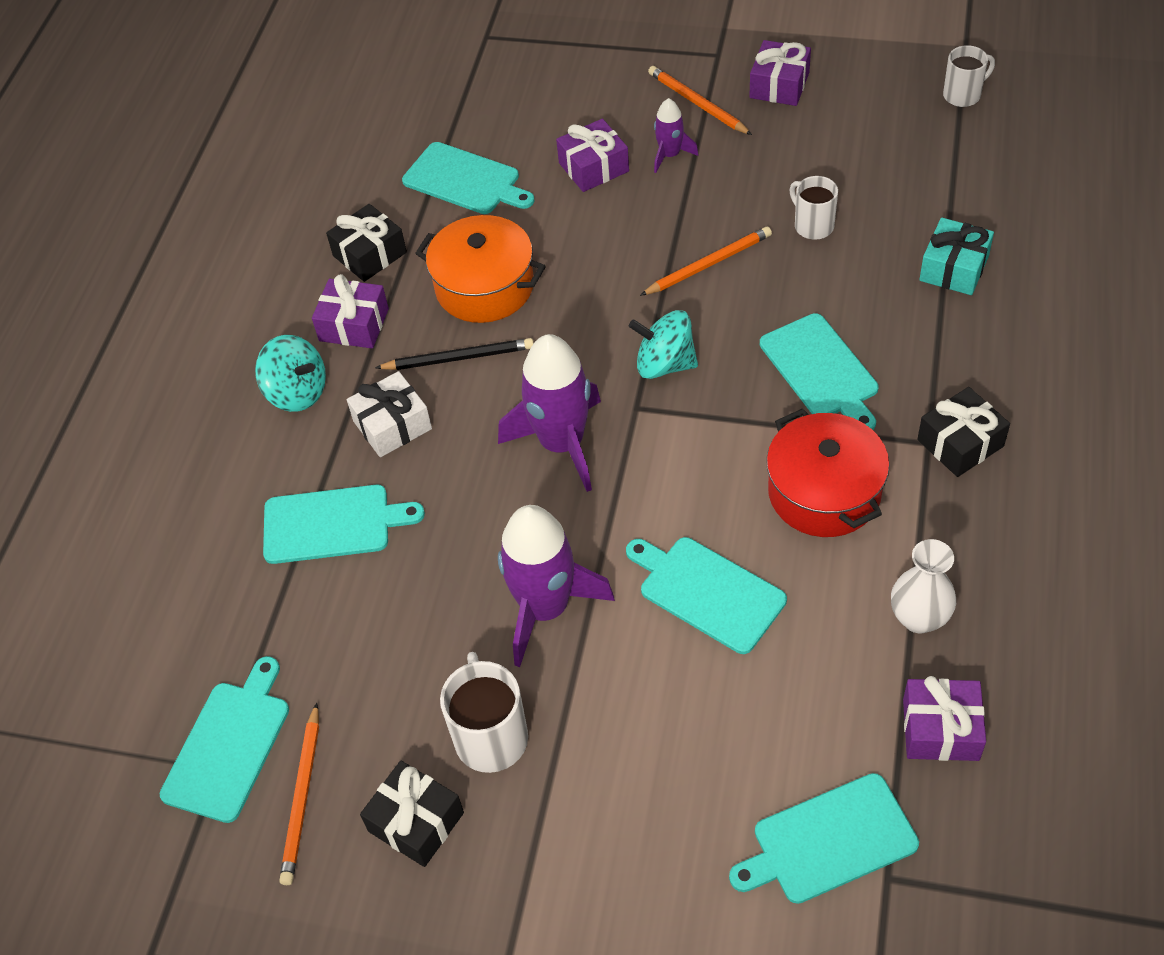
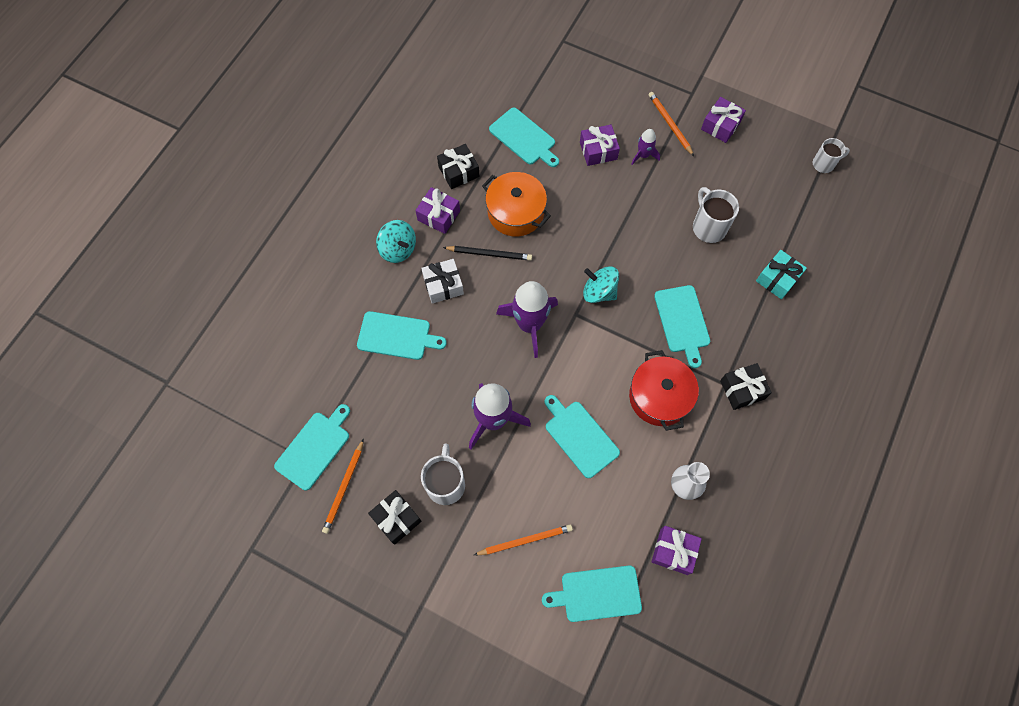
camera: 10 degrees right, 15 degrees up
(708, 264) = (642, 235): orange pencil -> orange pencil (525, 540)
(812, 225) = (708, 227): white mug -> white mug, size x1.52

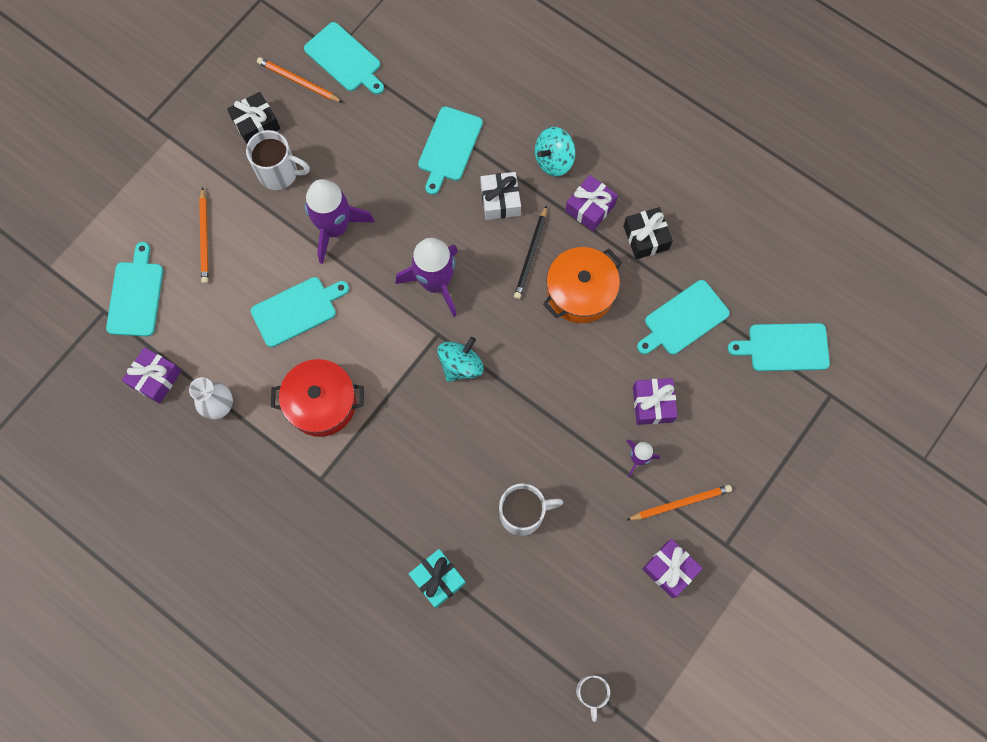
camera: 100 degrees right, 5 degrees up
(682, 321) = (405, 451): turquoise cutting board -> turquoise cutting board (784, 347)
(742, 389) = (309, 497): black gift -> none

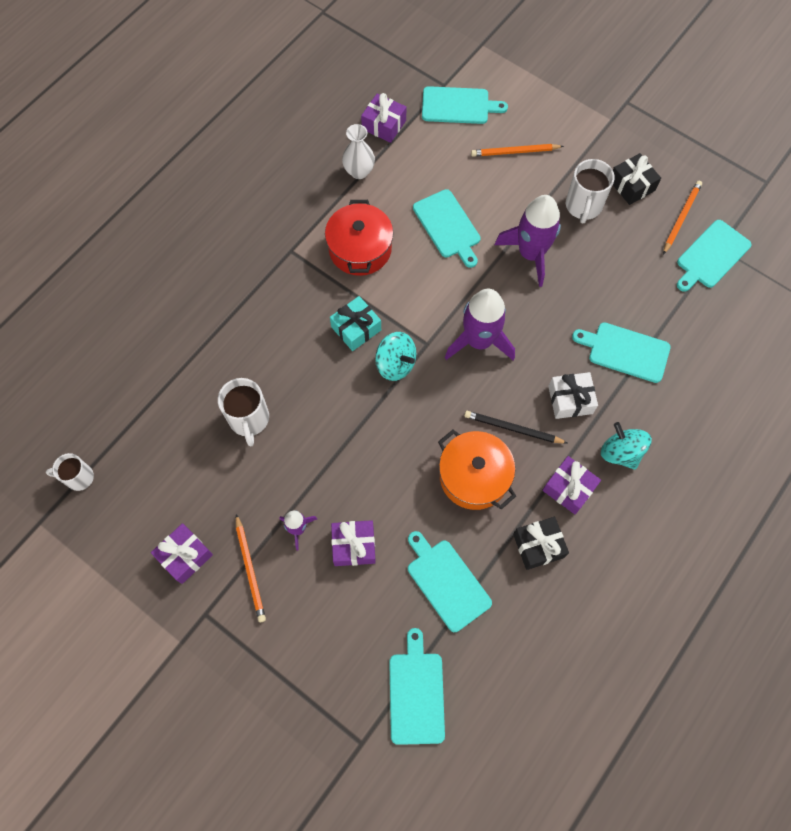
camera: 90 degrees right, 5 degrees down
(438, 579) = (194, 346): turquoise gift -> turquoise gift (356, 328)

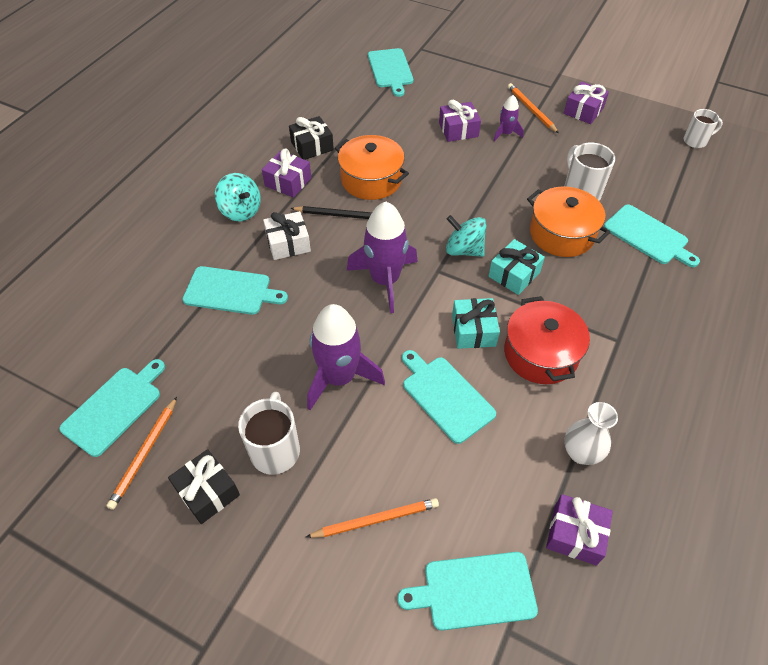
camera: 170 degrees right, 15 degrees down
(292, 368) = (561, 234): none -> orange pot
(410, 278) = (473, 330): none -> turquoise gift
(446, 582) = (381, 120): turquoise cutting board -> turquoise cutting board (648, 236)

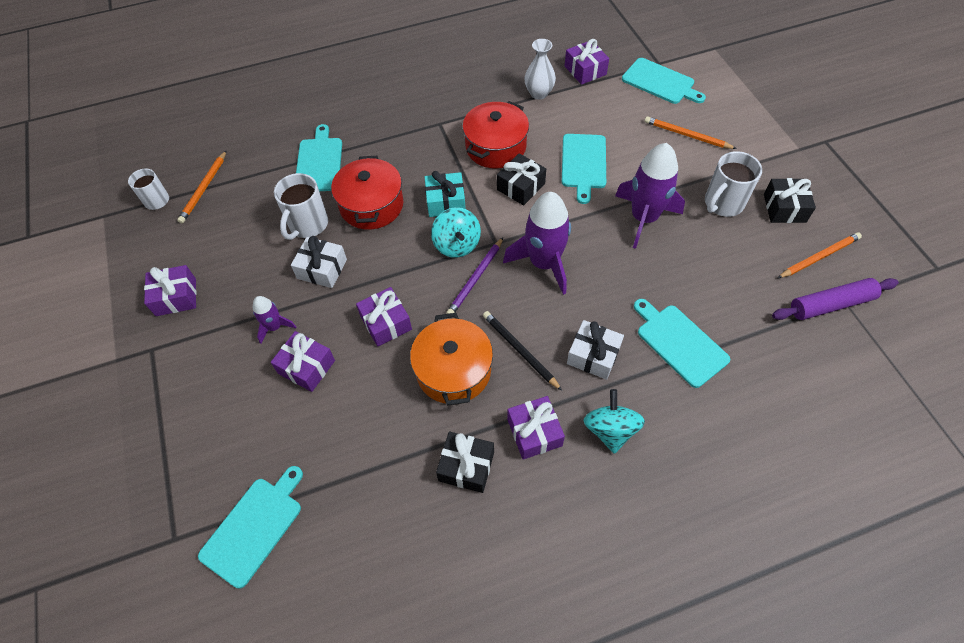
camera: 135 degrees left, 5 degrees up
(114, 408) = (831, 304): turquoise cutting board -> purple rolling pin
(421, 237) = (475, 278): none -> purple pencil
(445, 176) = (386, 323): none -> purple gift
(473, 330) = (521, 187): turquoise gift -> black gift
(528, 176) = (322, 269): none -> white gift
(531, 110) = (213, 336): orange pencil -> orange pencil (204, 189)
(561, 234) = (371, 205): orange pot -> red pot

